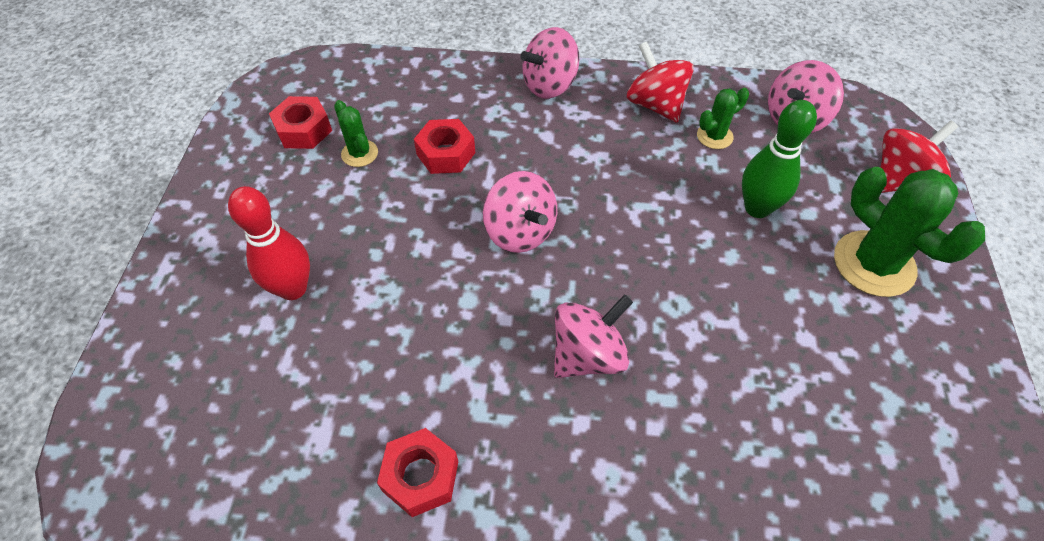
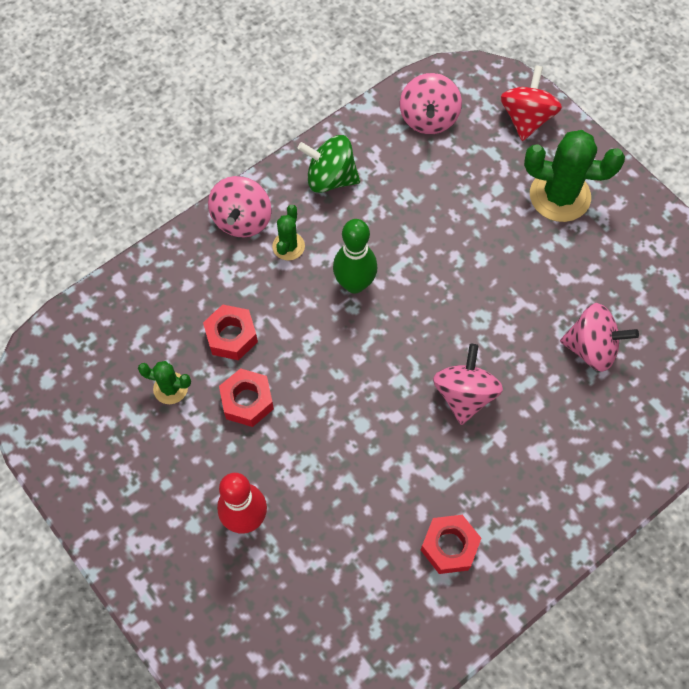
camera: 45 degrees left, 10 degrees up
(303, 130) = (105, 406): red nut -> red nut (247, 401)
(520, 232) = (343, 351): pink spinning top -> pink spinning top (591, 348)
(655, 105) = (330, 178): red spinning top -> green spinning top
(714, 136) = (392, 174): green cactus -> green cactus (288, 246)
(757, 208) = (465, 210): green bowling pin -> green bowling pin (354, 284)

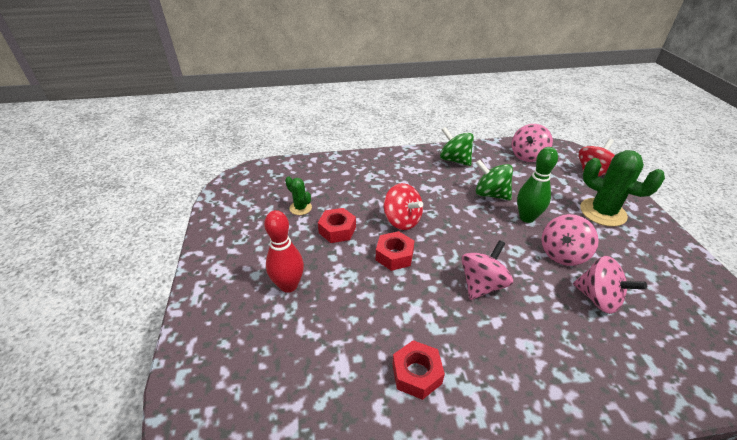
camera: 30 degrees right, 25 degrees down
(231, 336) = (351, 200): red nut -> red nut (394, 255)
(242, 220) = (394, 159): pink spinning top -> pink spinning top (562, 254)
(288, 246) = (412, 177): green cactus -> none
(321, 340) = (402, 220): none -> red spinning top
(354, 284) = (440, 204): green bowling pin -> green bowling pin (527, 218)
(411, 230) = (490, 194): none -> green spinning top

